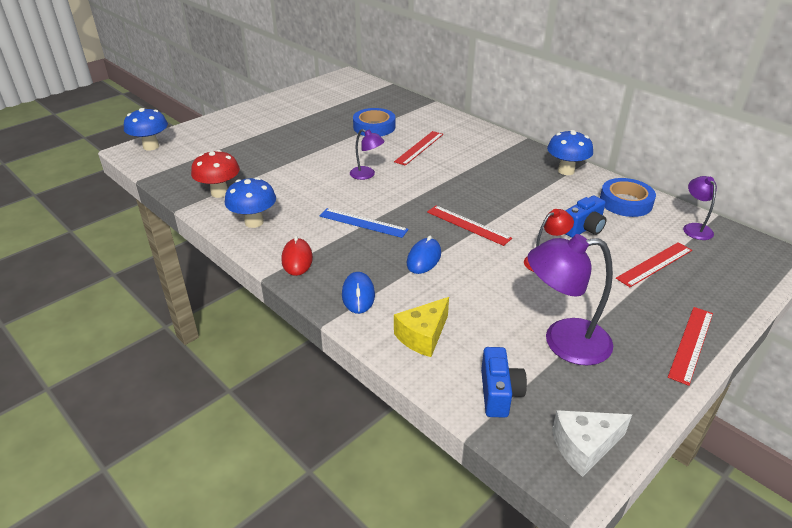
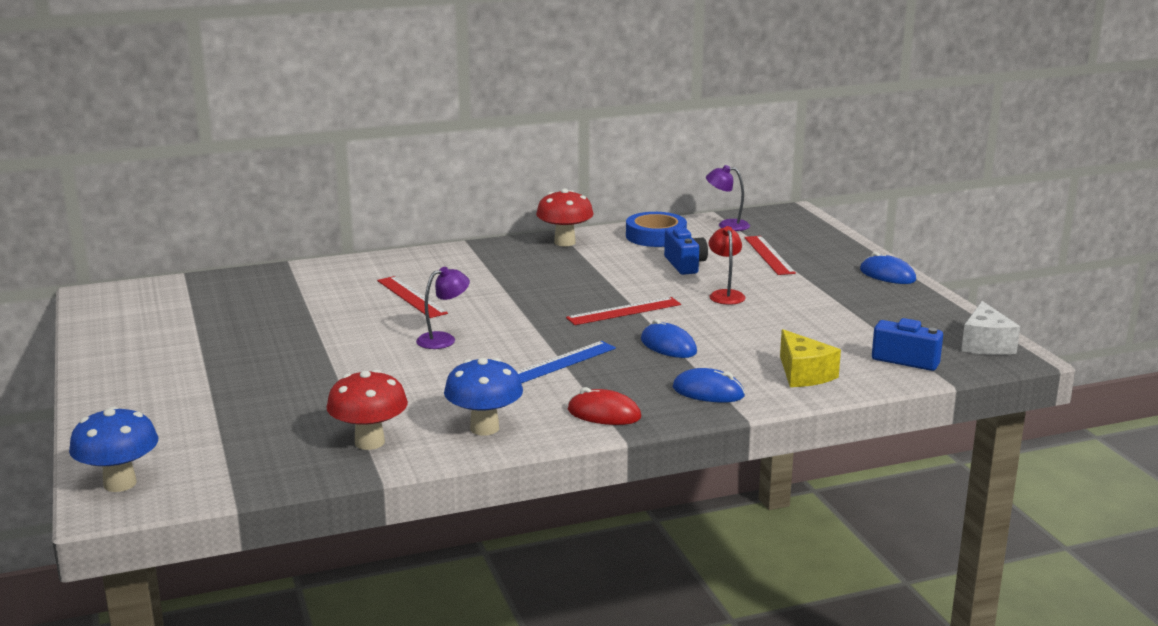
camera: 65 degrees left, 15 degrees down
(374, 127) = (311, 310): blue tape -> none
(563, 342) = (854, 318): purple lamp -> none
(566, 171) = (564, 242): blue mushroom -> red mushroom
(691, 344) = (887, 275): red ruler -> blue mouse

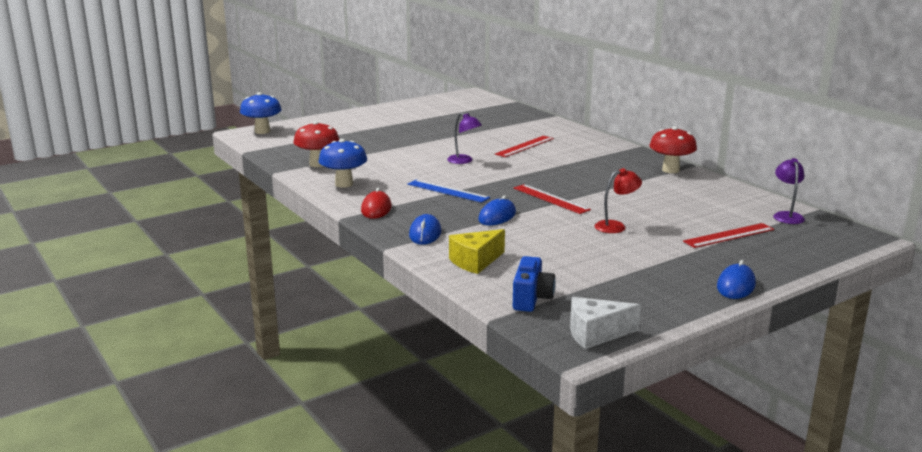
camera: 75 degrees right, 0 degrees up
(656, 236) = (722, 194): blue tape -> none
(685, 265) = (667, 209): blue camera -> none

